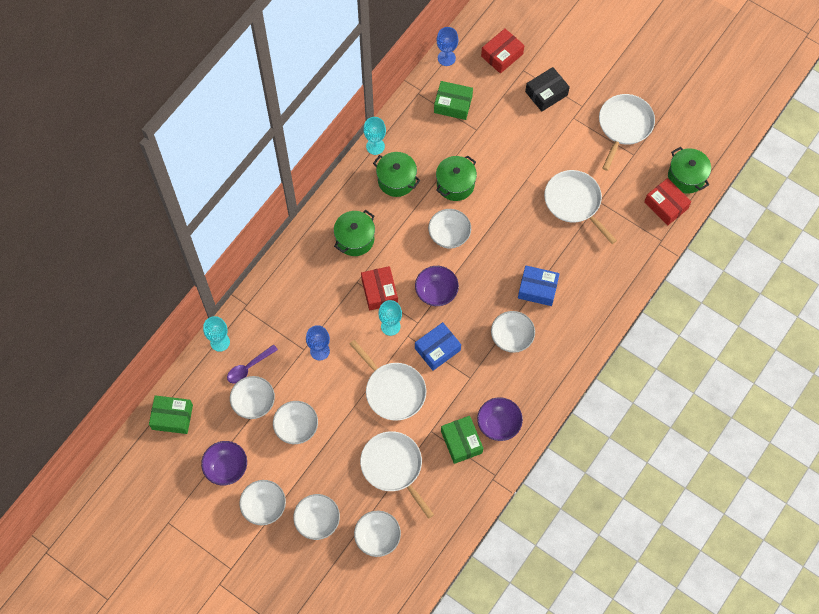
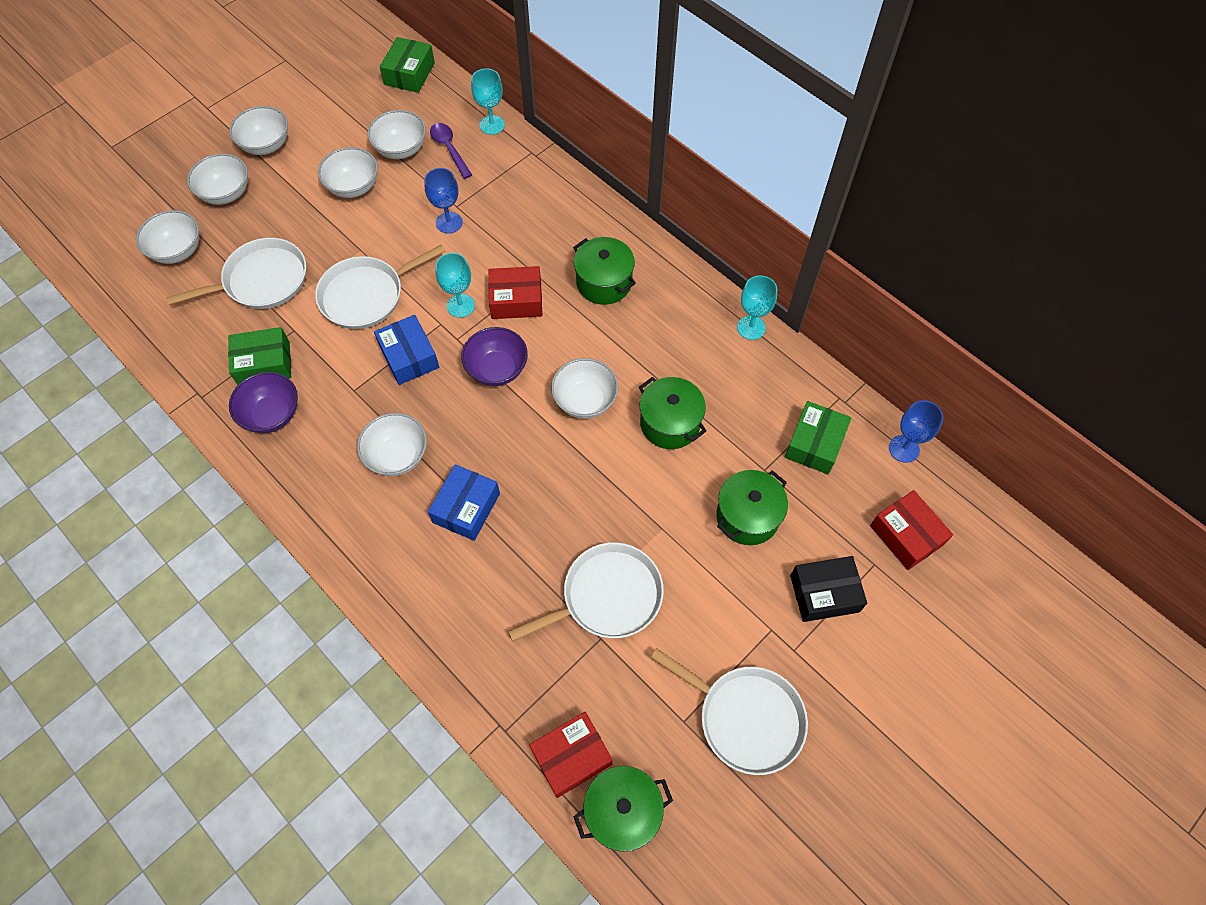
camera: 100 degrees right, 5 degrees down
(226, 467) = (328, 115): purple bowl -> none
(396, 180) = (689, 346): green pot -> green pot (747, 516)
(546, 93) = (824, 593): black box -> black box turned 75 degrees counterclockwise

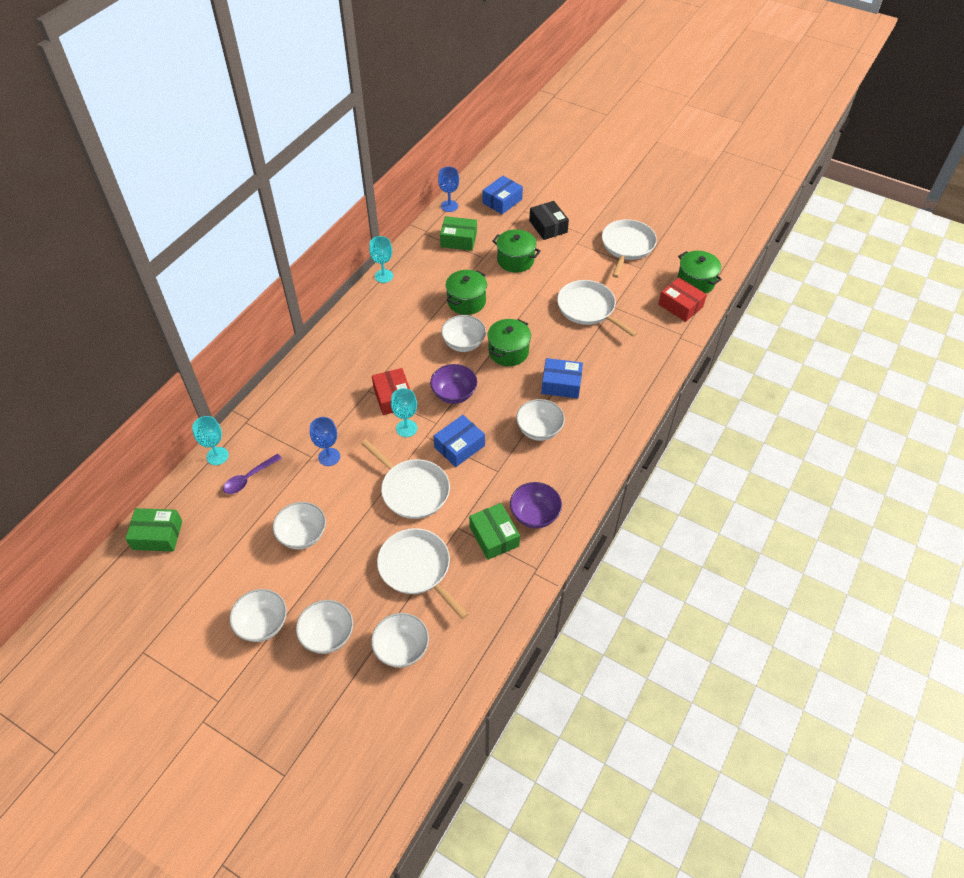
camera: 105 degrees left, 10 degrees down
(401, 149) = (253, 513): white bowl -> none
(604, 282) = (365, 353): green pot -> green pot (508, 352)
(906, 535) = (502, 201): red box -> blue box

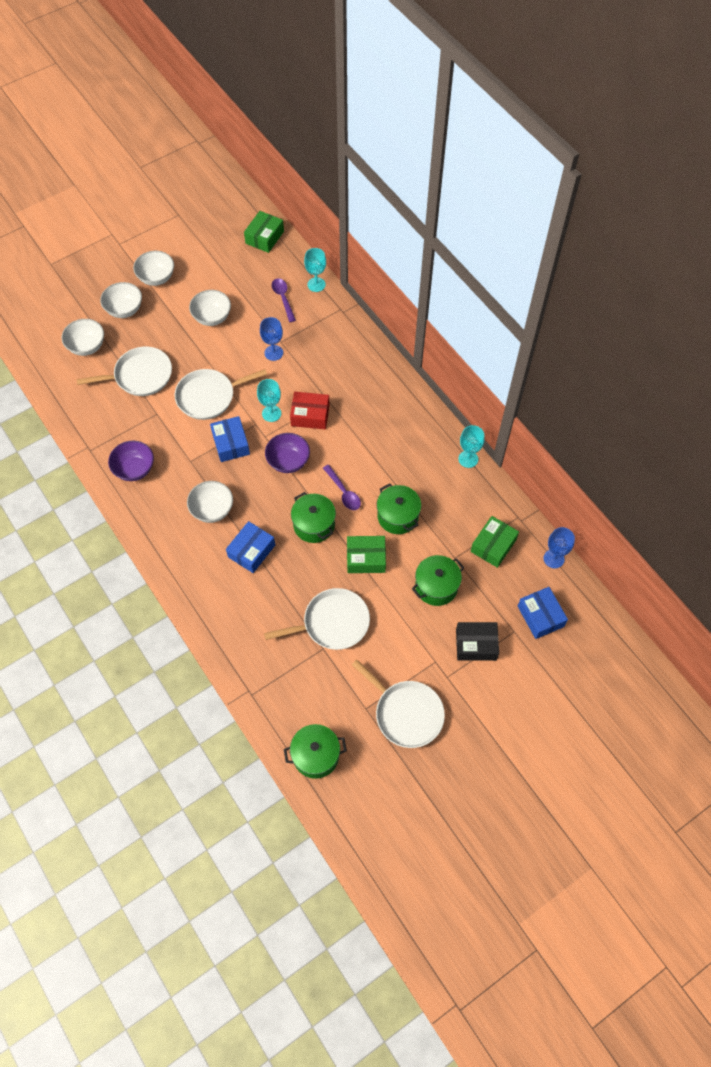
camera: 115 degrees right, 10 degrees up
(463, 344) = (343, 492): white bowl -> purple spoon
(494, 536) = (134, 434): green box -> green box (366, 558)
(680, 305) = (290, 717): red box -> none

